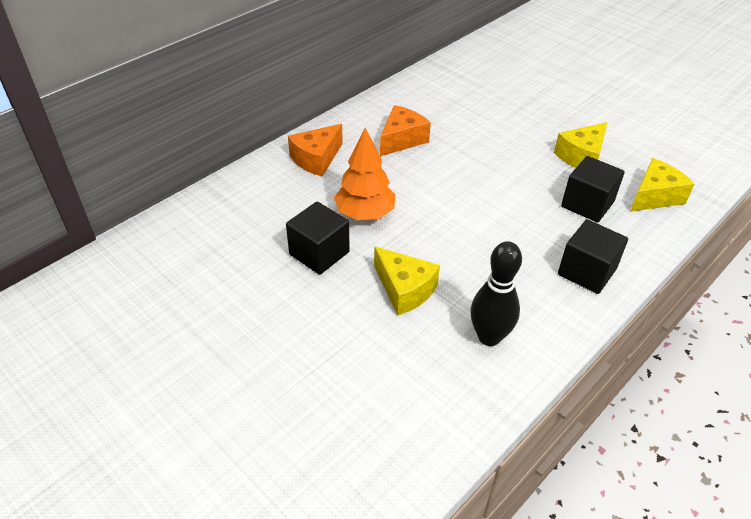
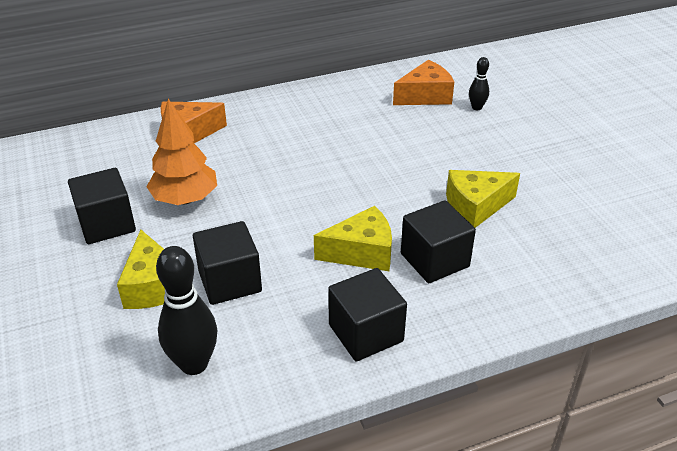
camera: 25 degrees right, 5 degrees down
(402, 139) = (289, 137): orange cheese -> orange cheese (425, 96)
(459, 267) = (230, 281): none -> black cube
(519, 80) = (476, 107): none -> black bowling pin
(654, 196) = (527, 276): yellow cheese -> yellow cheese (361, 252)

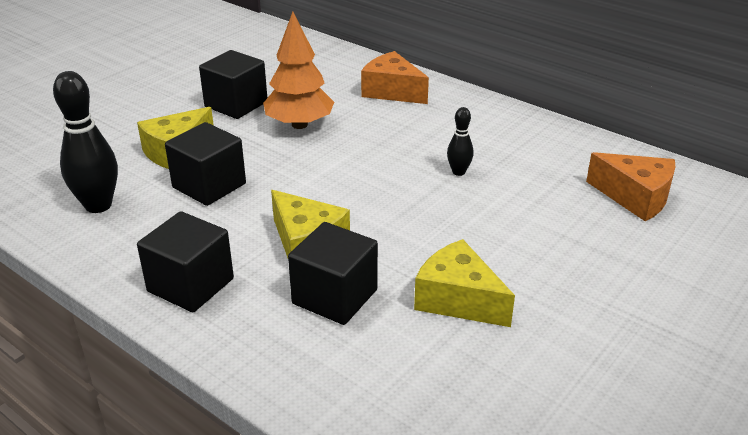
camera: 60 degrees right, 5 degrees down
(476, 107) = (664, 242): black bowling pin -> black bowling pin (458, 172)

